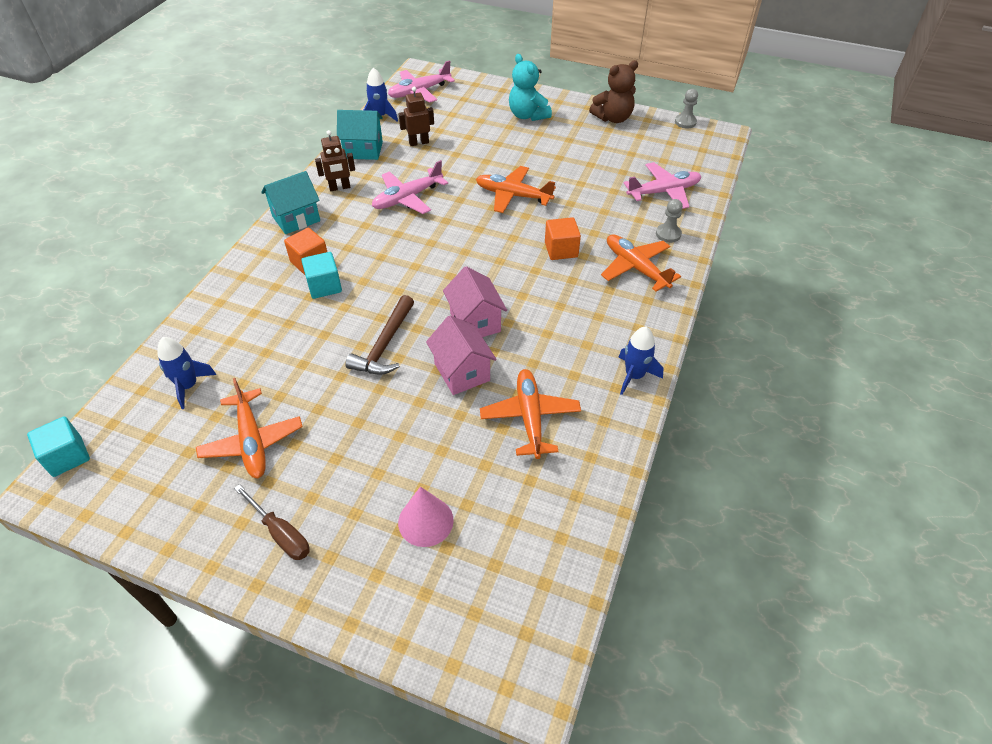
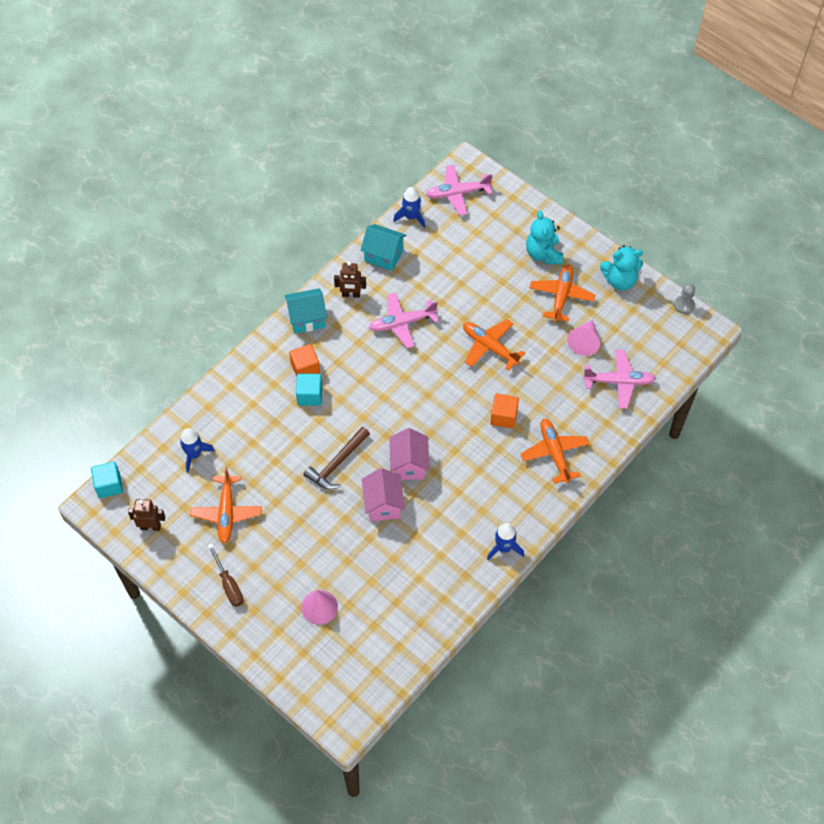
camera: 20 degrees right, 10 degrees up
(419, 143) = (434, 260): brown robot -> brown robot (150, 527)
(530, 417) = (416, 556): orange plane -> orange plane (561, 296)
(608, 169) = (584, 342): none -> pink cone
(613, 118) = (619, 280): brown teddy bear -> turquoise teddy bear
(668, 234) = (598, 428): grey pawn -> none

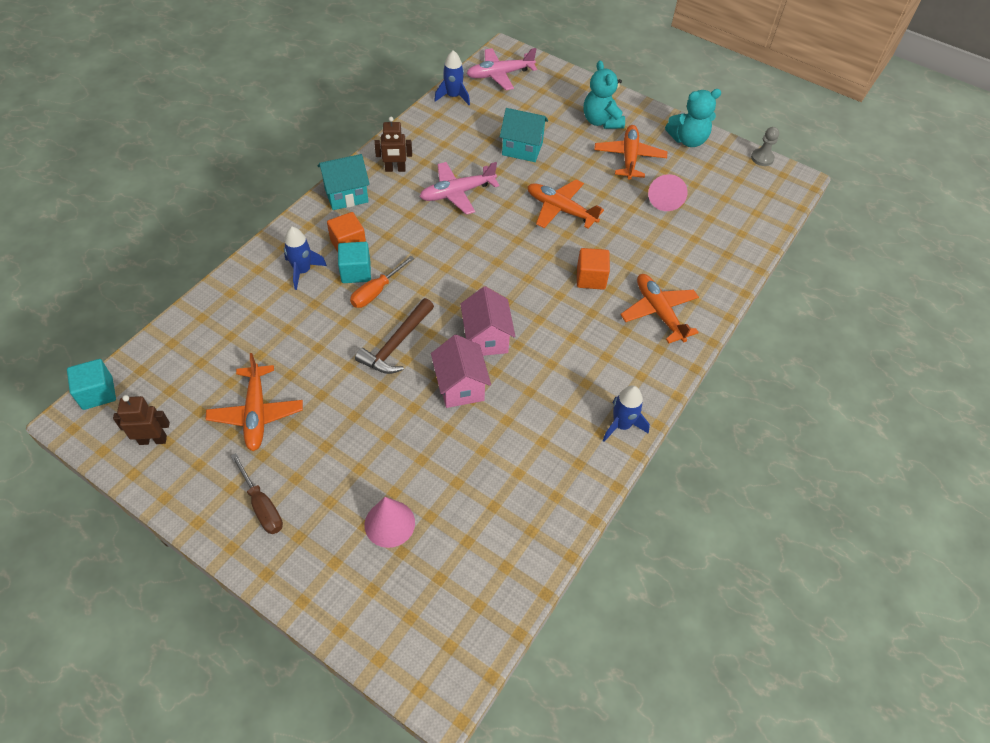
camera: 10 degrees left, 5 degrees down
(194, 455) = (213, 348): blue rocket -> blue rocket (302, 271)
(325, 415) = (376, 291): none -> orange screwdriver
(383, 256) = (428, 132): turquoise house -> turquoise house (522, 149)
(619, 382) = (713, 234): pink plane -> none

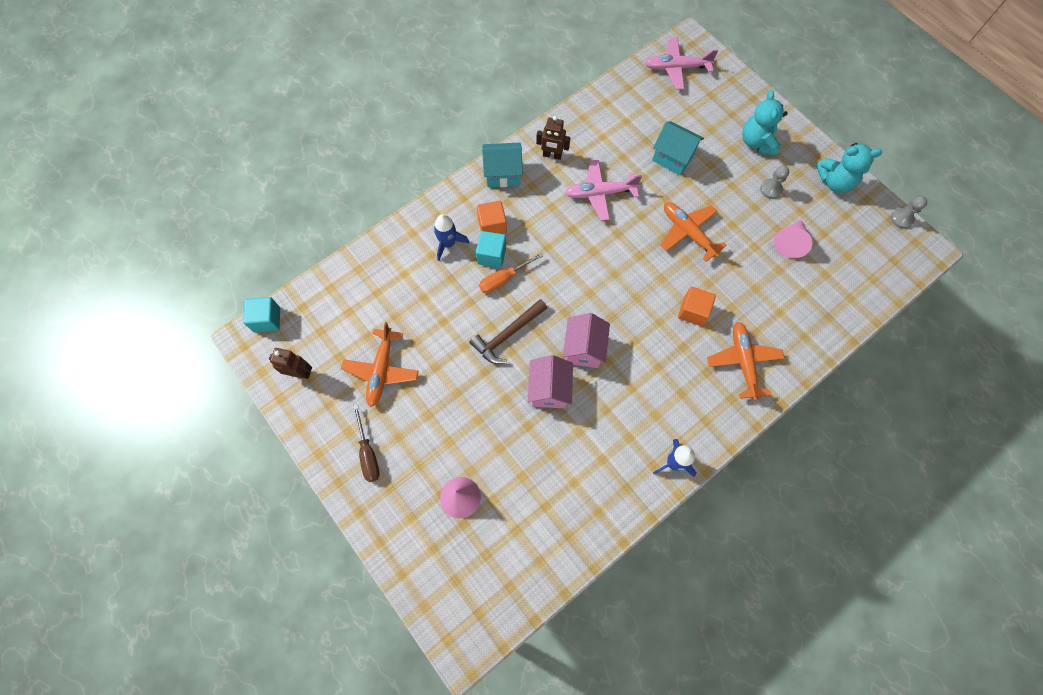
camera: 20 degrees right, 15 degrees up
(453, 96) = (626, 85): blue rocket -> none
(629, 157) = (770, 189): orange plane -> grey pawn

